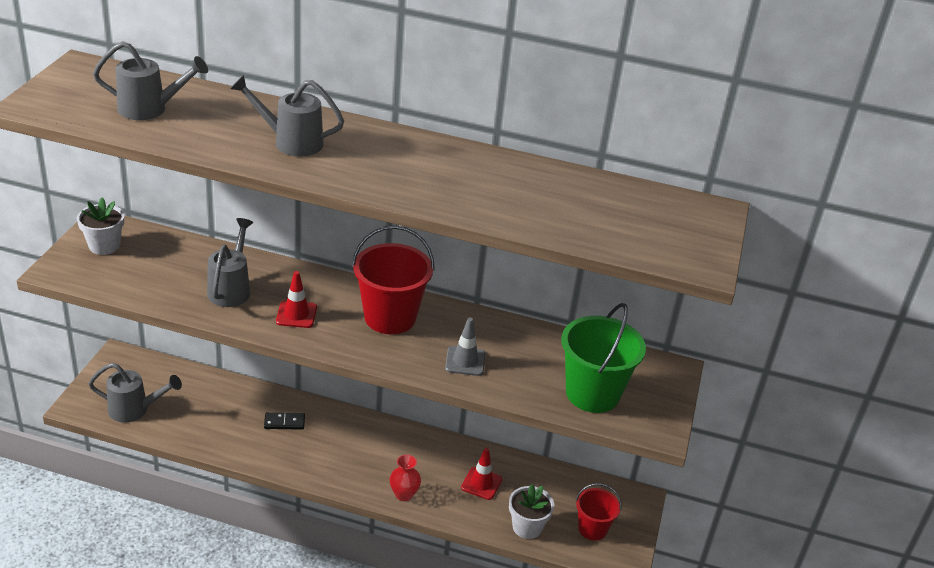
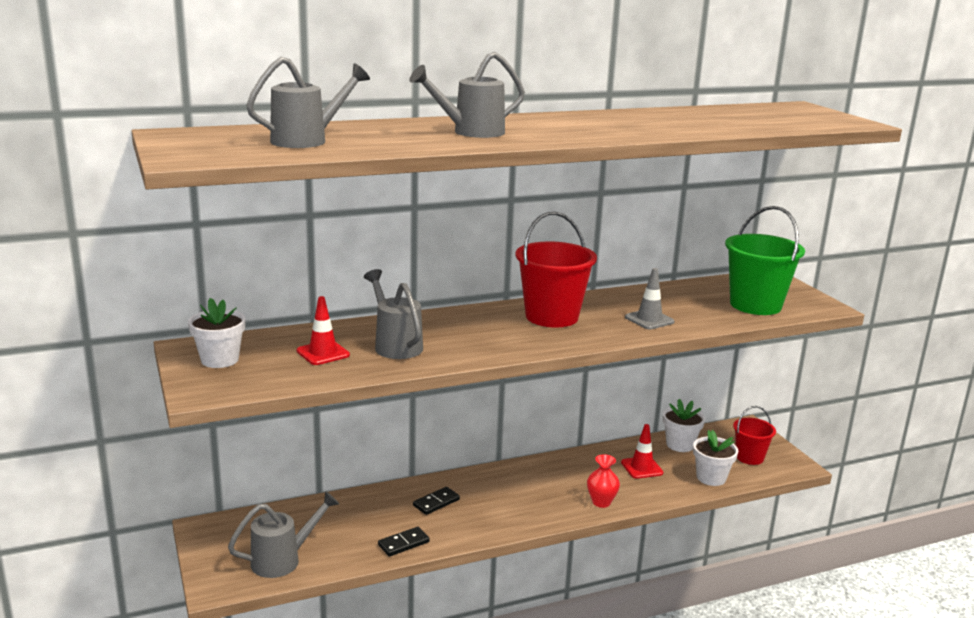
camera: 35 degrees left, 15 degrees down
(221, 443) = (403, 543): none -> black domino
(296, 314) = (480, 340): red traffic cone -> red traffic cone (323, 353)
(547, 481) = (680, 445): none -> white flower pot

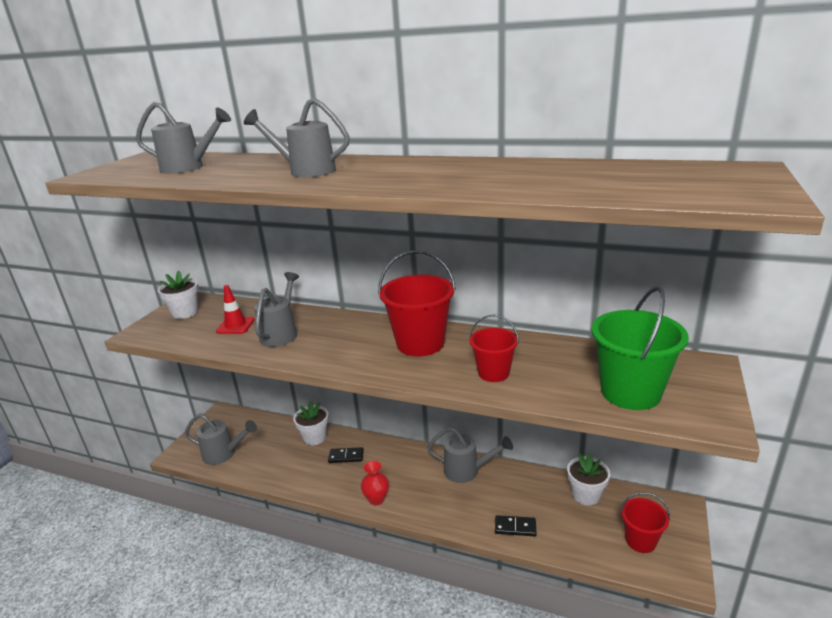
camera: 45 degrees right, 5 degrees up
(403, 543) = (290, 477): black domino -> black domino (515, 527)
(568, 466) = (467, 471): none -> grey watering can
(601, 502) = (451, 515): red vase -> red vase (376, 499)
(641, 468) = (523, 500): red traffic cone -> none
(649, 319) = (493, 373): grey traffic cone -> red bucket
(711, 478) = (573, 542): white flower pot -> white flower pot (315, 437)

